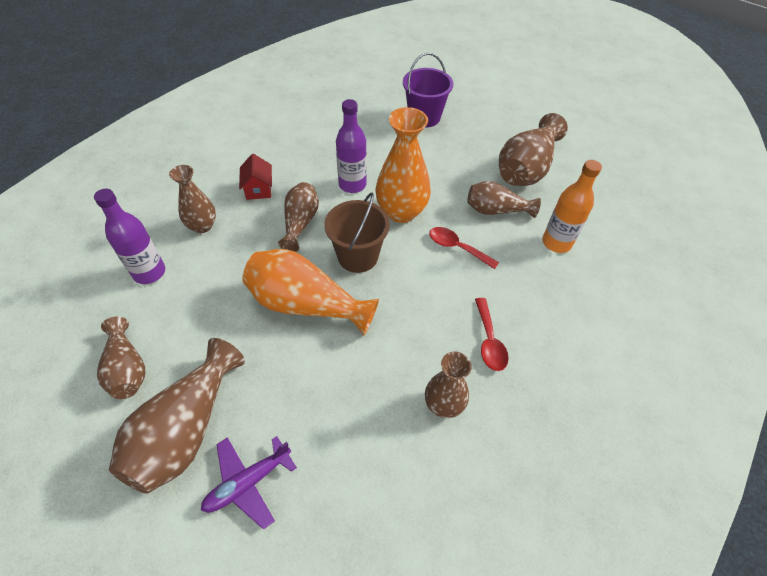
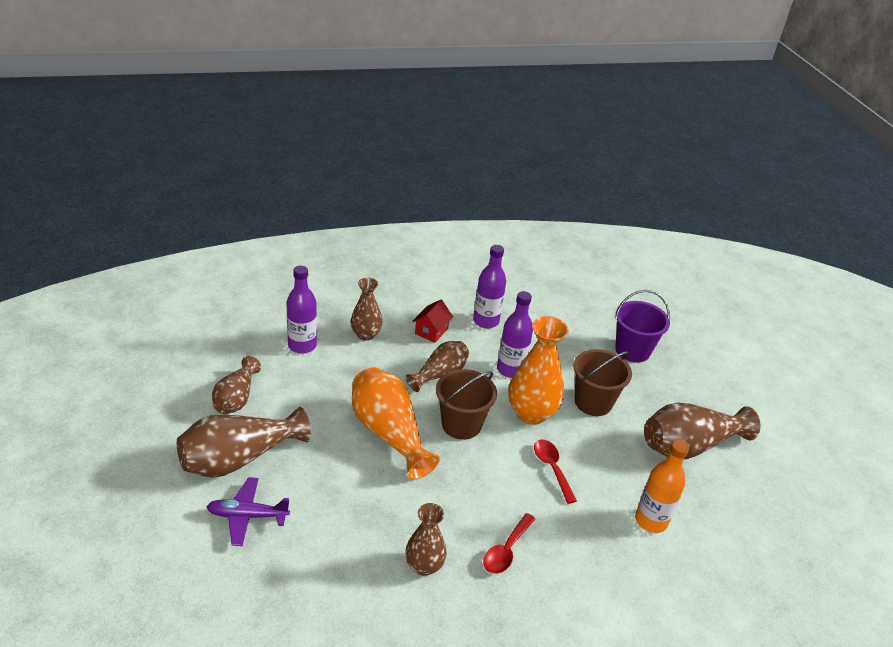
camera: 35 degrees right, 15 degrees down
(296, 154) = (486, 321): none -> purple bottle
(435, 174) = (593, 402): none -> brown bucket
(496, 210) = (620, 462): brown vase -> none

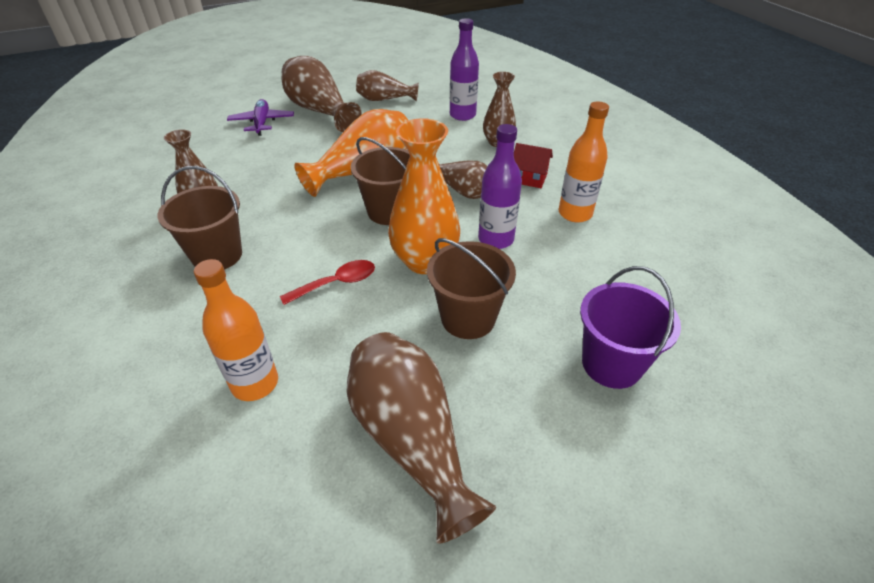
camera: 85 degrees right, 5 degrees up
(486, 321) = (575, 214): purple bottle -> orange bottle
(506, 550) = (217, 255): red spoon -> brown bucket

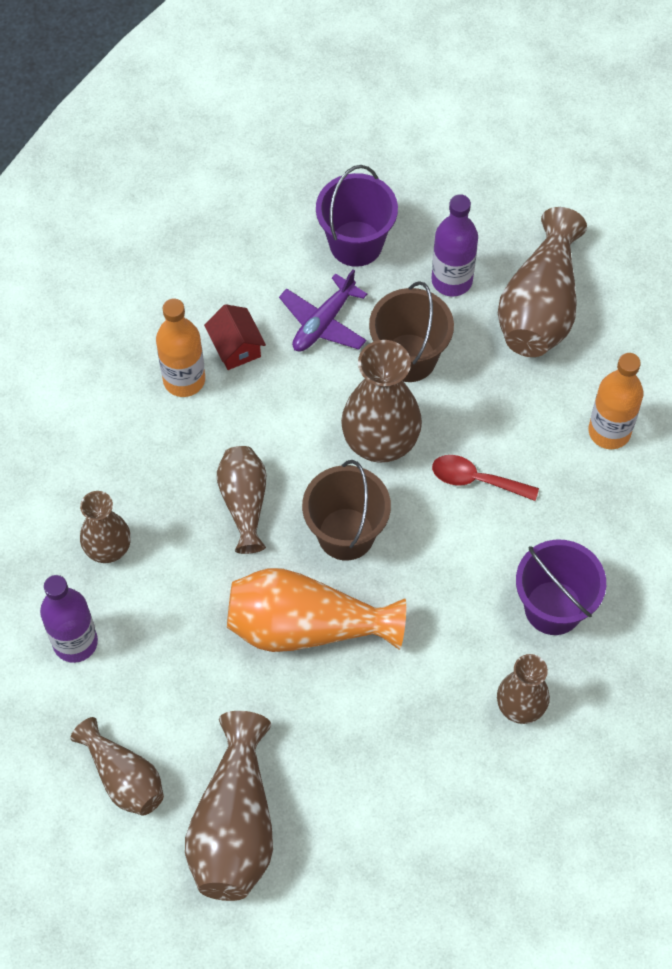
camera: 135 degrees left, 20 degrees up
(217, 255) = (553, 607): brown bucket -> purple bucket
(262, 123) = (332, 859): purple plane -> purple plane (323, 322)
(424, 261) = (380, 441): orange vase -> brown vase
(496, 239) = (292, 413): purple bottle -> purple bottle (452, 280)
(529, 178) = (157, 461): red house -> red house (236, 347)

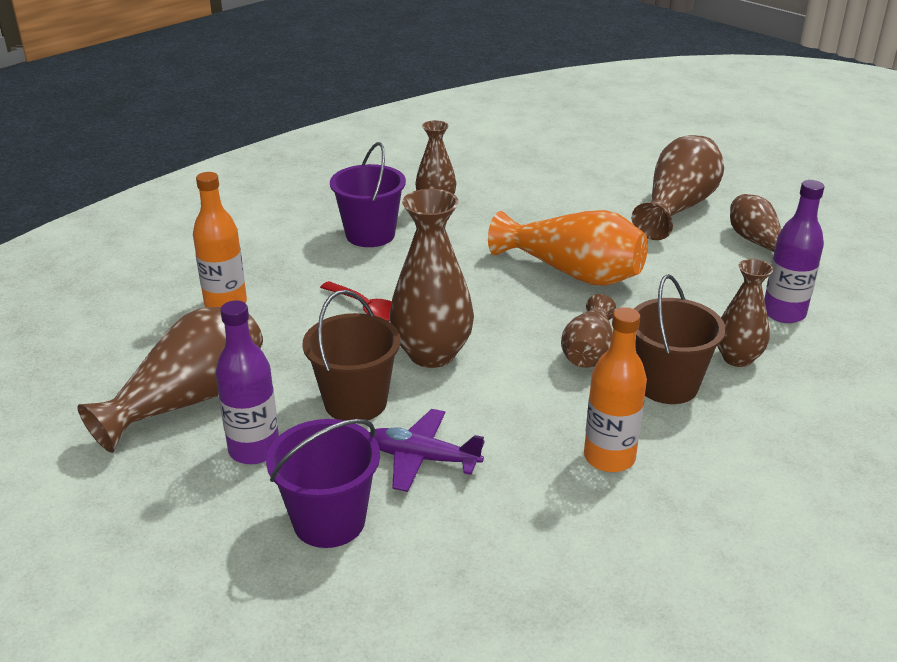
camera: 155 degrees left, 30 degrees down
(236, 347) = (535, 468): red house -> none
(323, 322) = (422, 458): purple plane -> purple plane turned 135 degrees counterclockwise
(346, 534) = (505, 309): brown bucket -> brown bucket (667, 385)

